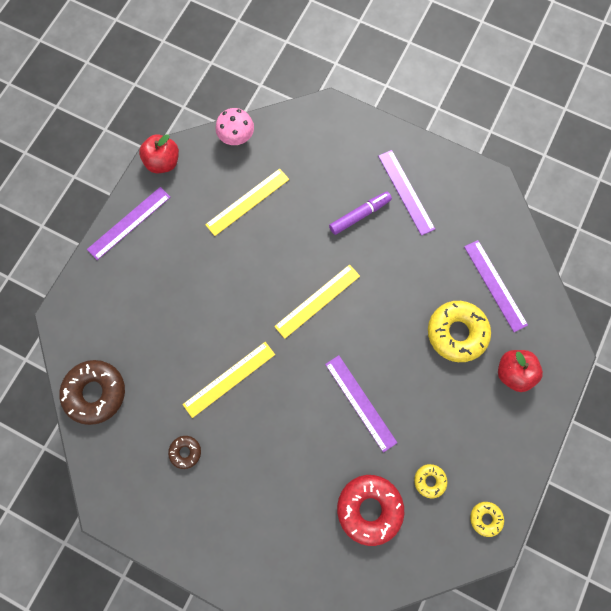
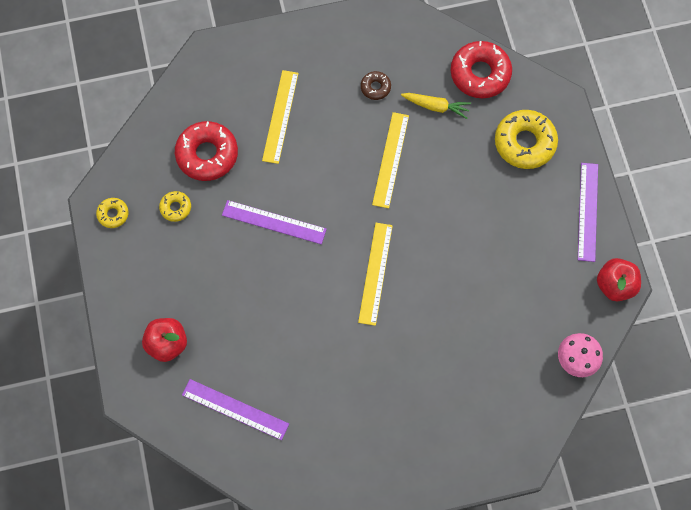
camera: 140 degrees right, 5 degrees down
(96, 392) = (480, 74): brown donut -> red donut
(155, 393) = (436, 107): none -> yellow carrot
(247, 202) = (510, 309): yellow ruler -> yellow ruler (280, 116)
(359, 215) = (404, 377): purple marker -> none
(406, 192) = (381, 434): purple ruler -> none
(456, 332) = (238, 339): yellow donut -> yellow donut (524, 143)

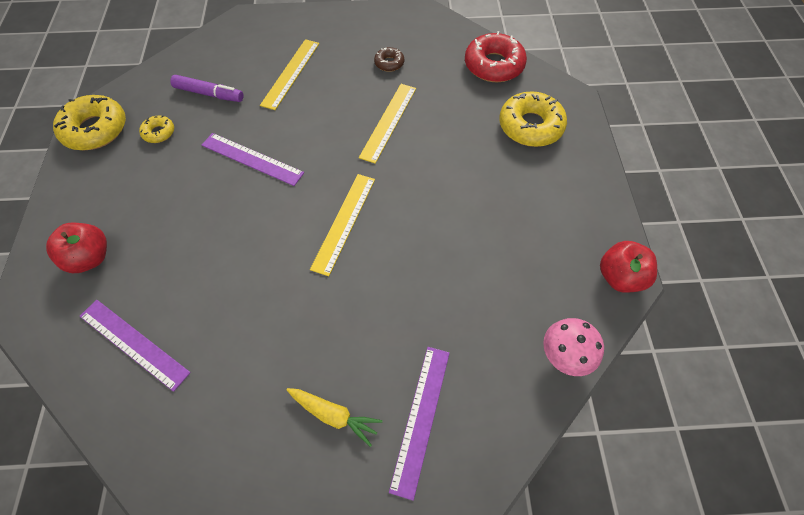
camera: 10 degrees right, 10 degrees down
(113, 214) = (95, 129): yellow donut -> yellow donut, size x2.01
(207, 154) = (209, 94): red donut -> purple marker
(436, 107) = (445, 85): yellow carrot -> yellow carrot (334, 415)
(587, 211) = (592, 197): purple ruler -> purple ruler (420, 418)

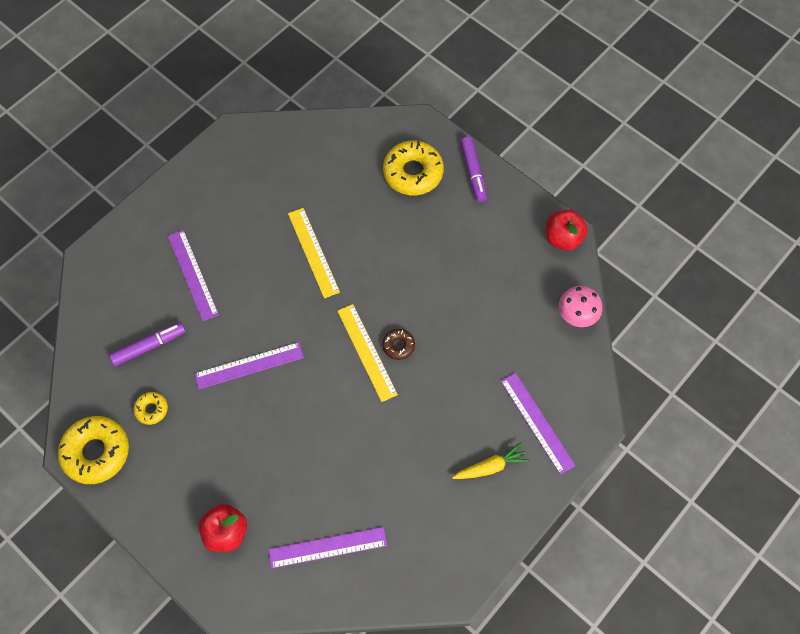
camera: 45 degrees left, 5 degrees up
(291, 73) = (193, 274): yellow ruler -> purple ruler
(389, 63) = (259, 202): brown donut -> brown donut (398, 346)
(493, 65) = (338, 141): red donut -> none
(585, 162) = (473, 172): none -> purple marker

